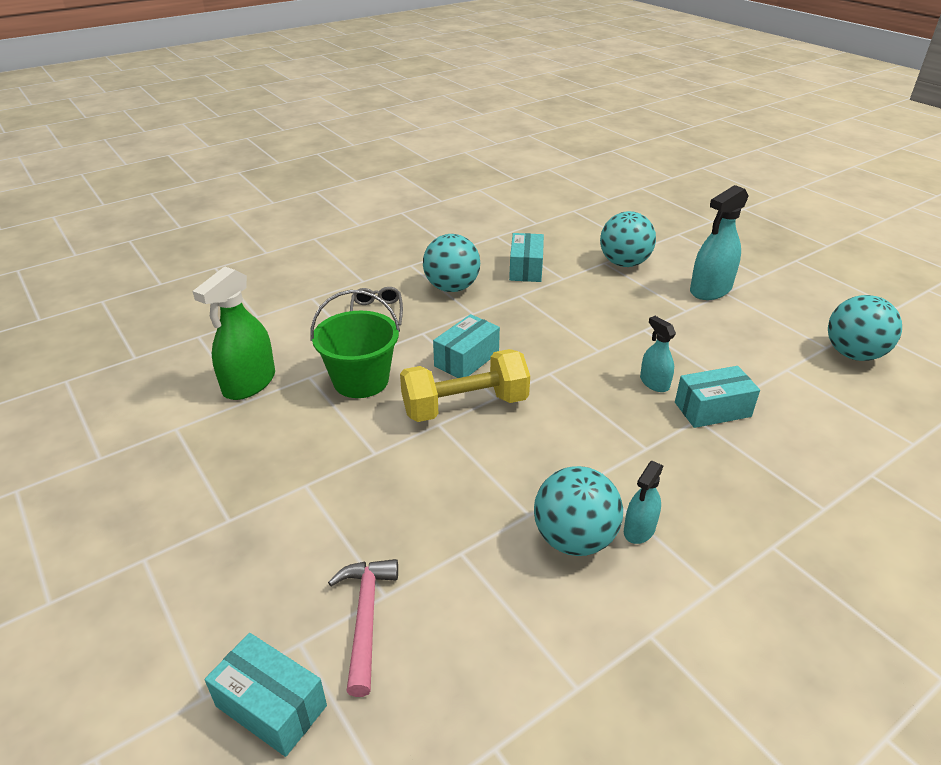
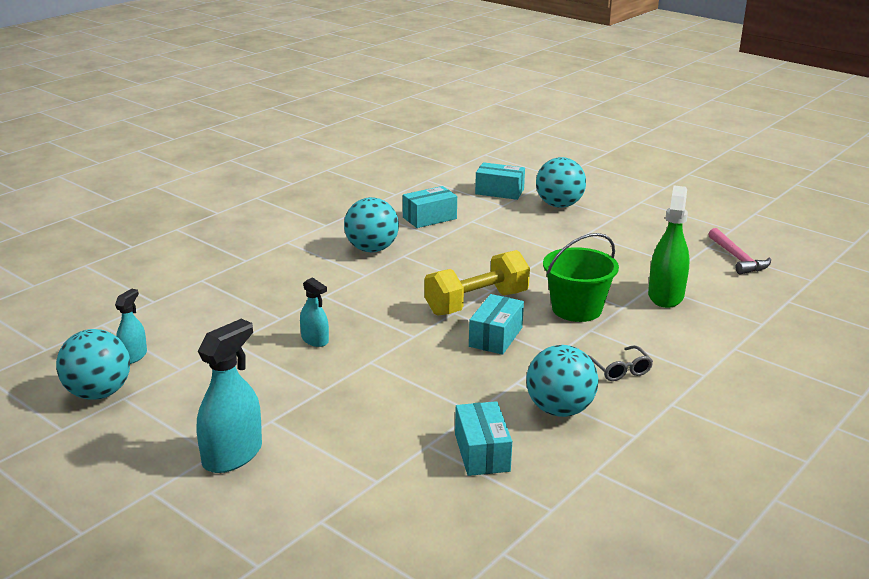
camera: 165 degrees right, 10 degrees down
(366, 618) = (476, 214): pink hammer -> pink hammer (737, 258)
(624, 263) = (348, 483): turquoise ball -> turquoise ball (559, 205)
(639, 529) = (330, 257): turquoise spray bottle -> turquoise spray bottle (133, 356)
(712, 409) = (265, 326): turquoise box -> turquoise box (429, 218)

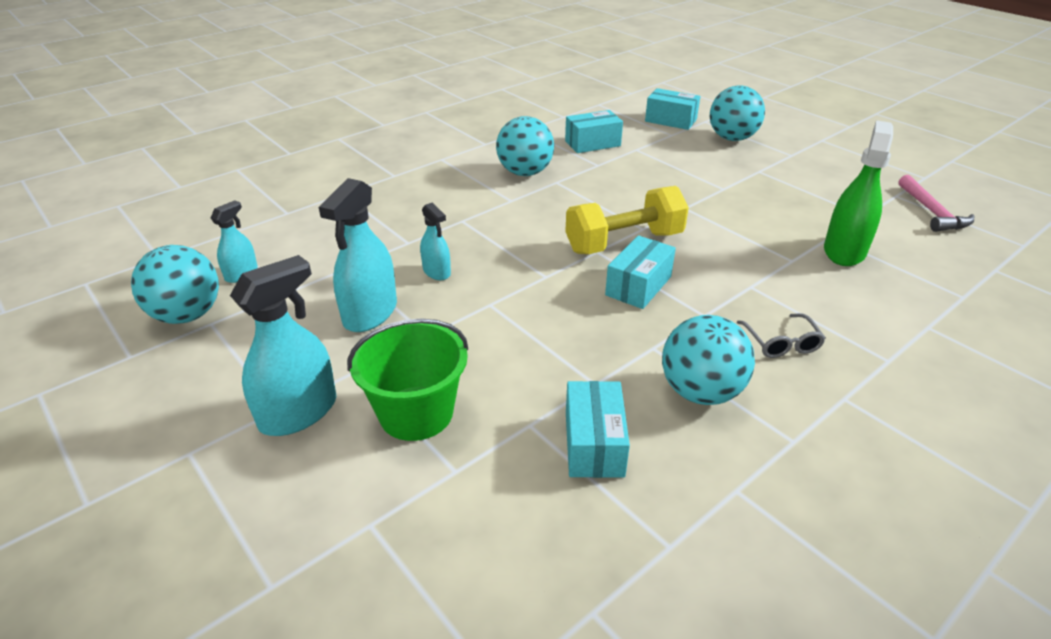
camera: 10 degrees right, 10 degrees up
(266, 377) = (370, 313): none -> turquoise spray bottle
(576, 309) = (737, 259): green bucket -> green bucket (416, 413)

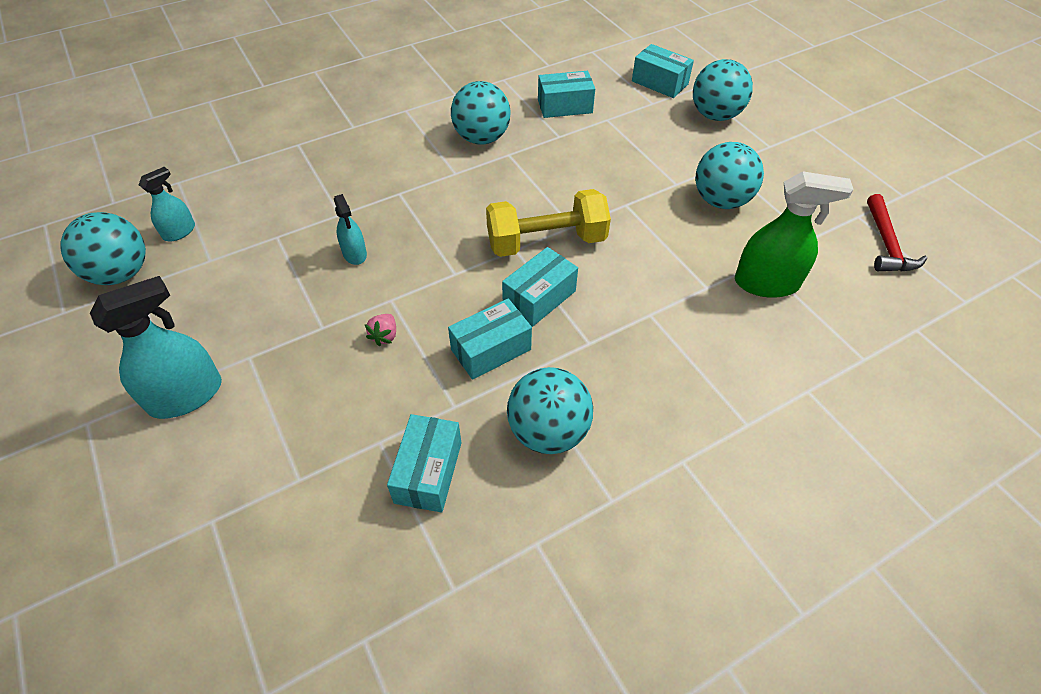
camera: 10 degrees right, 15 degrees up
(370, 313) = (279, 294): turquoise spray bottle -> none
(416, 413) = (285, 412): green bucket -> none
(496, 334) = (384, 336): none -> pink strawberry
(610, 332) = (491, 349): none -> turquoise box
(770, 196) = (721, 201): none -> turquoise ball
(781, 343) = (650, 388): grey glasses -> none
(844, 251) = (766, 283): green spray bottle -> green spray bottle turned 60 degrees clockwise
(931, 212) = (886, 244): pink hammer -> red hammer

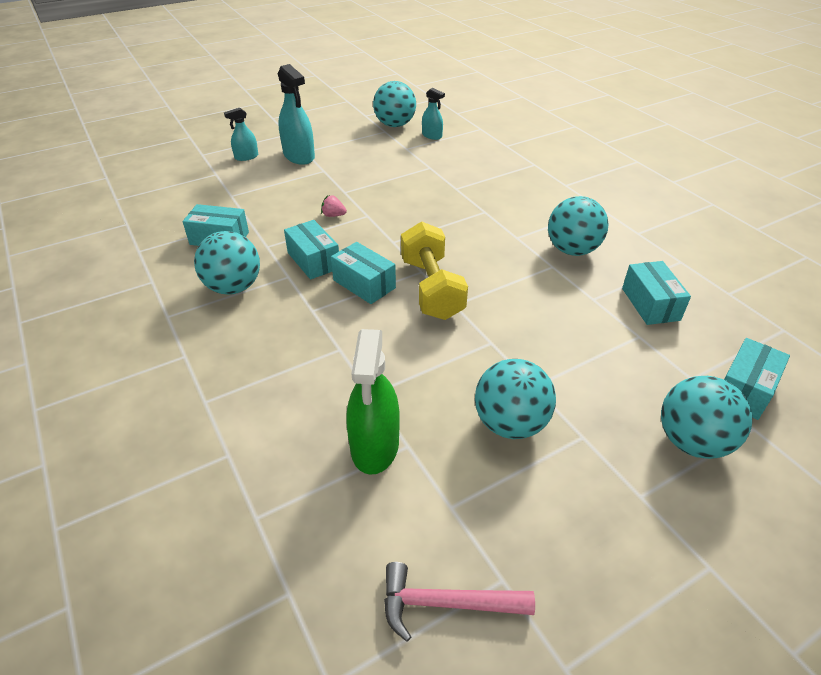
camera: 90 degrees right, 10 degrees down
(354, 254) = (413, 198): turquoise spray bottle -> turquoise spray bottle (246, 157)
(886, 244) = (446, 603): red hammer -> pink hammer

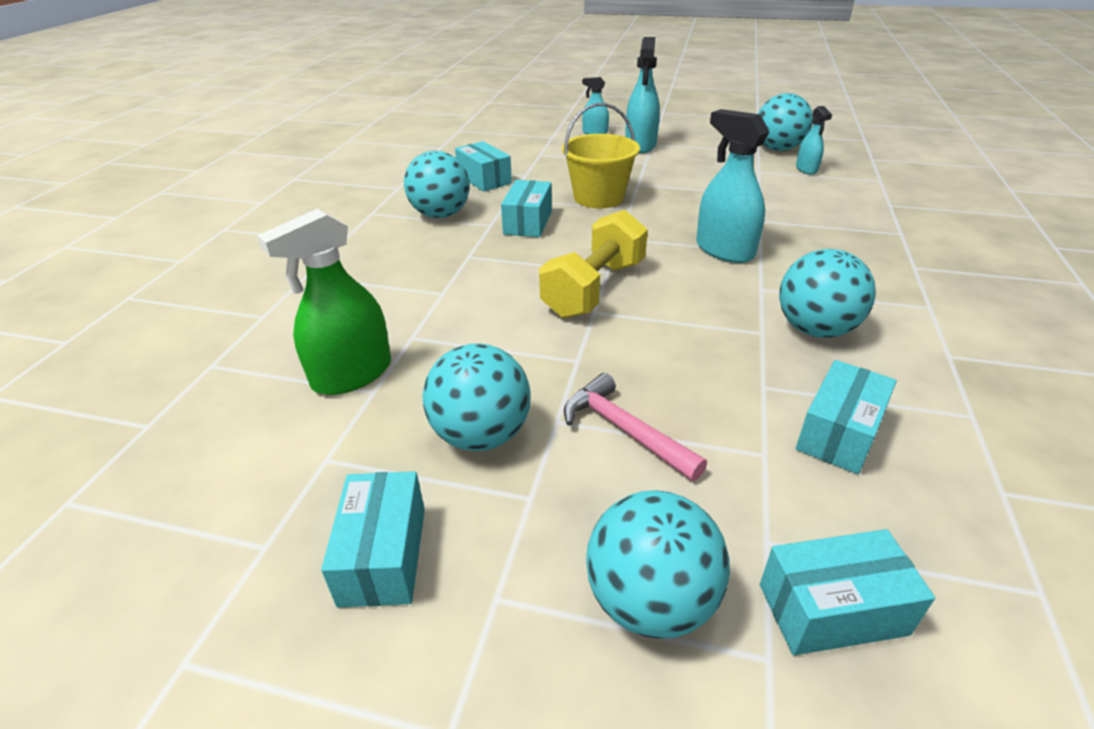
camera: 45 degrees right, 5 degrees down
(333, 215) = (599, 197): pink strawberry -> yellow bucket
(364, 284) = (540, 257): turquoise box -> turquoise box (383, 555)
(446, 603) = (204, 523): pink hammer -> pink hammer (625, 430)
(465, 220) = (724, 250): none -> turquoise spray bottle

